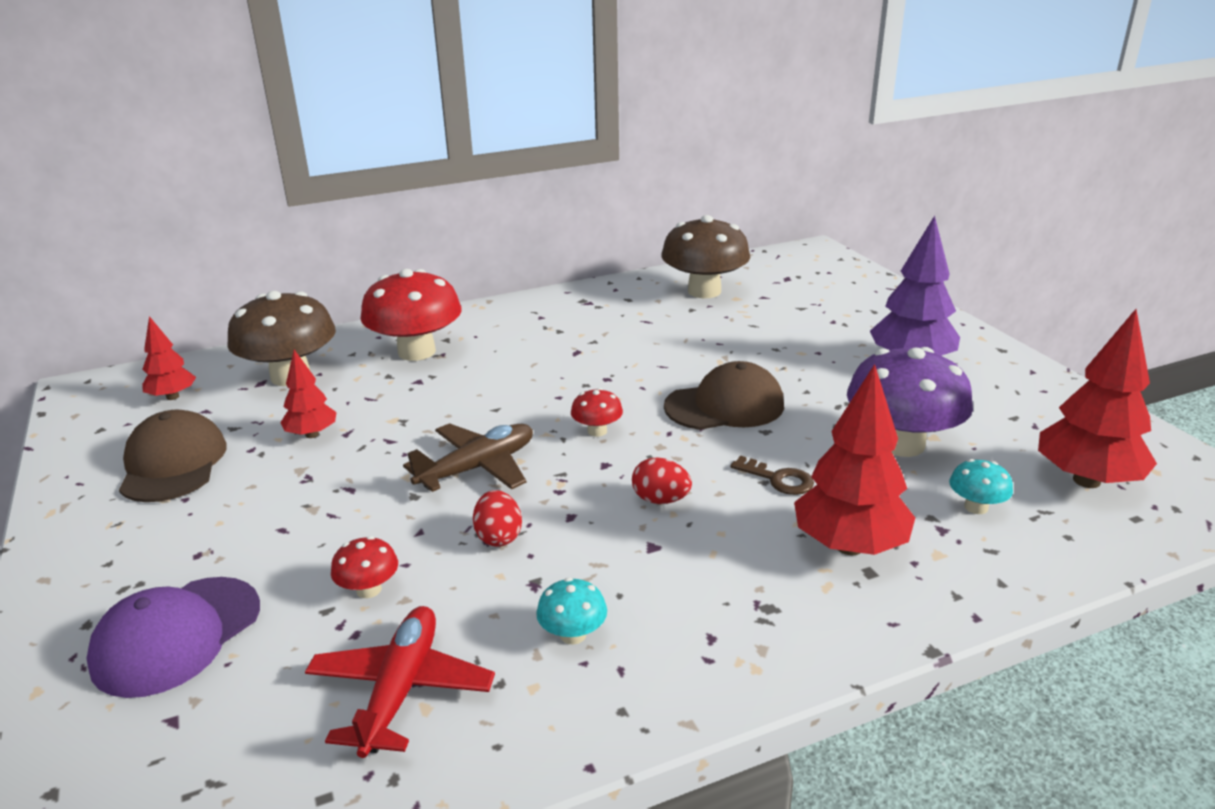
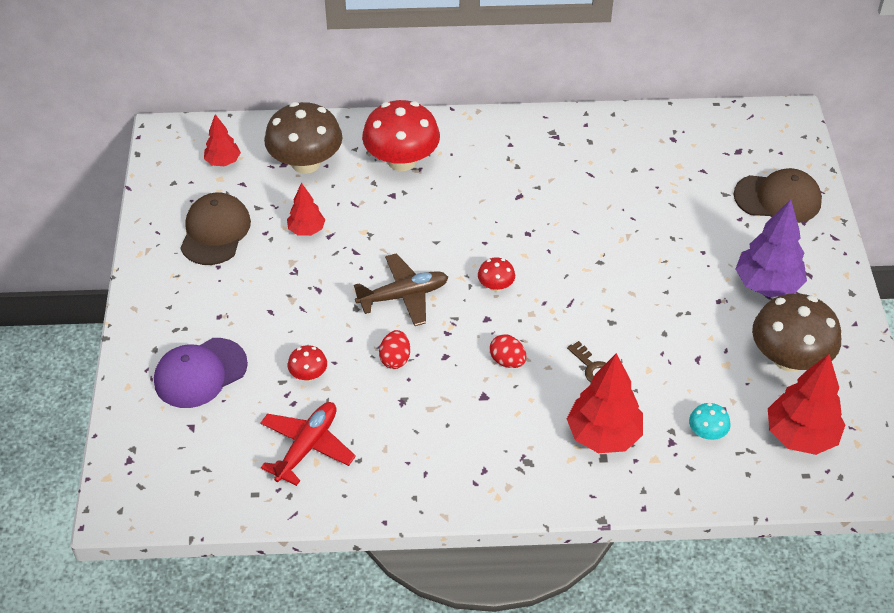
camera: 20 degrees right, 20 degrees up
(573, 634) = (409, 443): turquoise mushroom -> none
(704, 291) = (657, 149): brown mushroom -> brown mushroom (789, 358)
(725, 406) = (597, 288): brown cap -> brown cap (778, 198)
(901, 444) = (698, 364): purple mushroom -> none

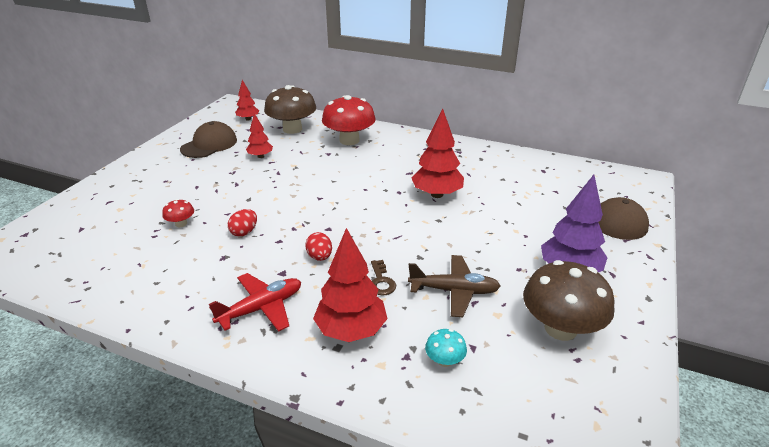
camera: 25 degrees right, 15 degrees down
(200, 373) = (120, 204): purple cap -> none
(307, 447) = (133, 263): red plane -> red plane (261, 308)
(403, 296) = (285, 201): brown plane -> brown plane (454, 291)
(496, 286) = (351, 213): red mushroom -> none
(800, 436) = (537, 396): red tree -> red tree (437, 194)

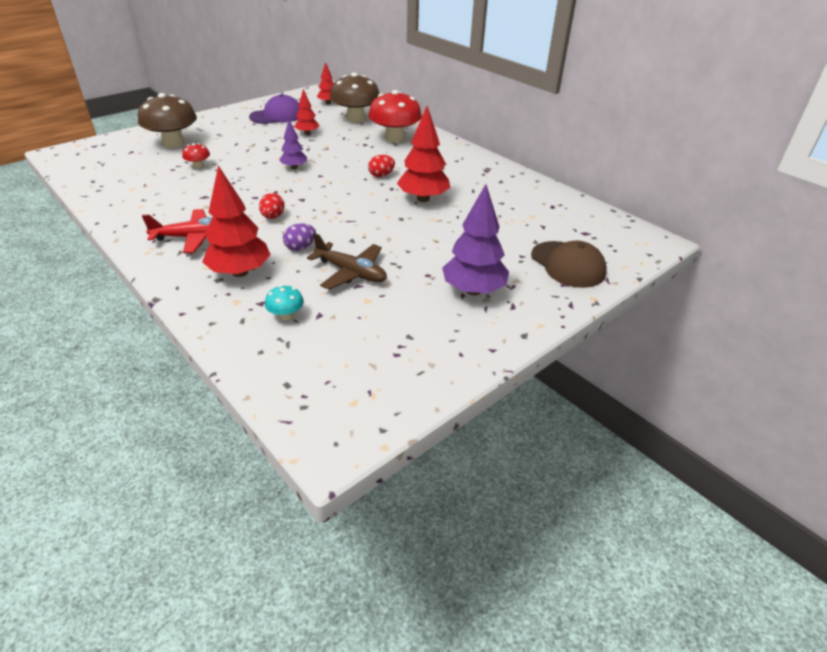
camera: 25 degrees right, 5 degrees up
(209, 144) = (277, 116): brown cap -> purple cap
(244, 232) = (236, 184): red egg -> red egg (381, 175)
(285, 196) = (294, 167): none -> purple tree
(381, 281) = (300, 247): brown key -> purple egg
(560, 328) = (409, 328): brown mushroom -> brown mushroom (173, 143)

